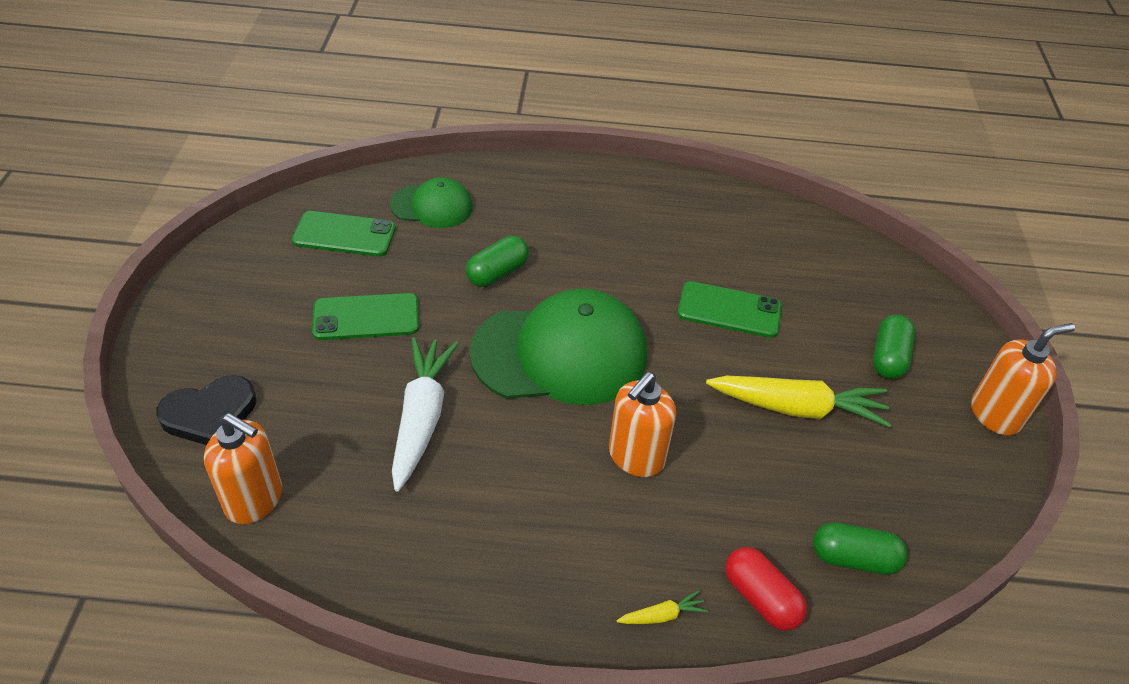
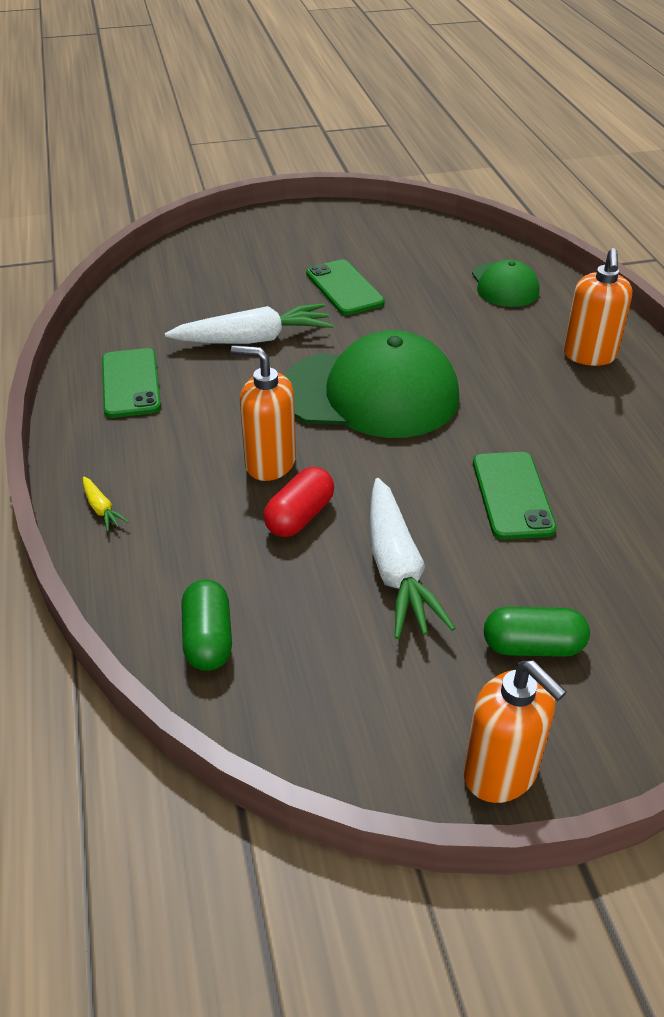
camera: 75 degrees right, 5 degrees down
(210, 414) = (209, 254): black heart -> none
(254, 500) = (143, 291): orange soap dispenser -> orange soap dispenser (589, 355)
(344, 234) = (430, 255): green phone -> green phone (130, 383)
(497, 273) = (447, 338): green capsule -> none
(560, 353) = (370, 394): green cap -> green cap turned 60 degrees counterclockwise
(761, 598) = (138, 571): red capsule -> red capsule (300, 516)
(798, 408) = (397, 570): yellow carrot -> white carrot

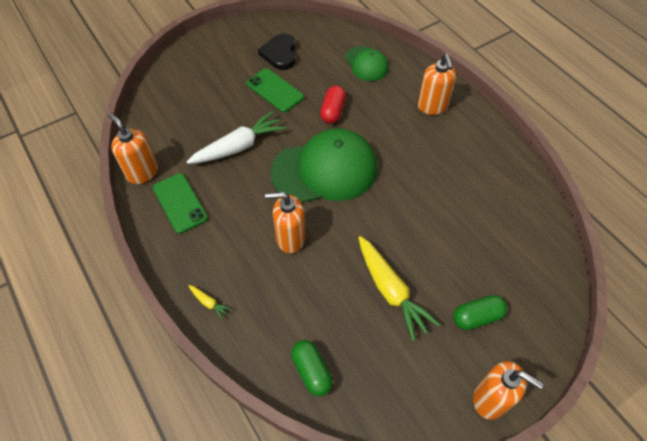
camera: 20 degrees left, 15 degrees up
(99, 338) = (142, 172): none -> orange soap dispenser
(300, 516) = (324, 271): red capsule -> red capsule (333, 111)
(375, 250) = (280, 54): none -> black heart
(397, 570) = (391, 291): white carrot -> yellow carrot
(512, 495) = (429, 220): green phone -> none

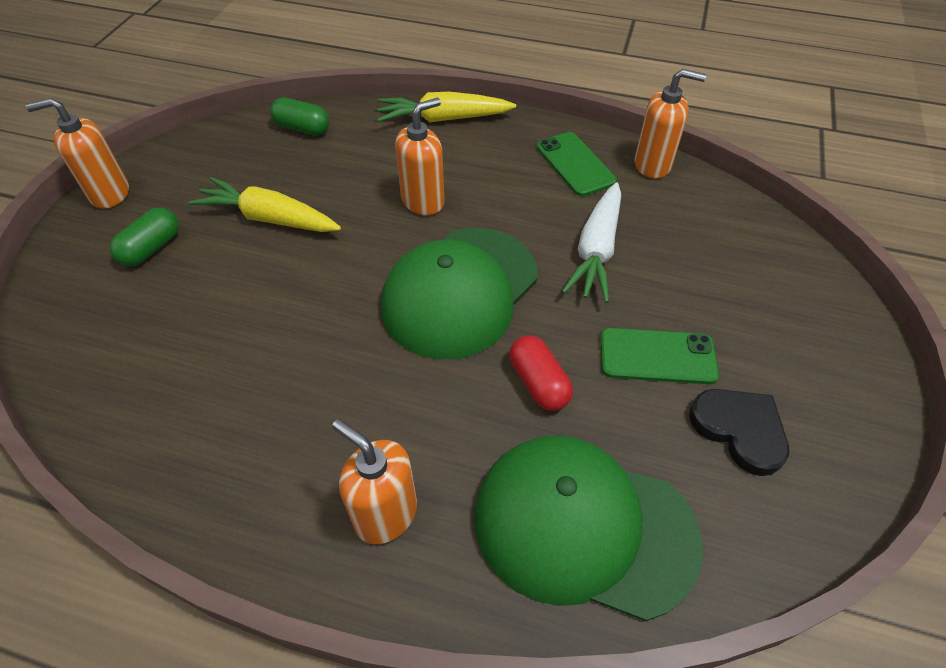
camera: 140 degrees right, 5 degrees down
(180, 203) = (575, 164): green phone -> green phone turned 45 degrees clockwise
(209, 303) = (443, 119): yellow carrot -> yellow carrot, size x2.34
(366, 64) = (583, 526): green cap -> green cap, size x1.88

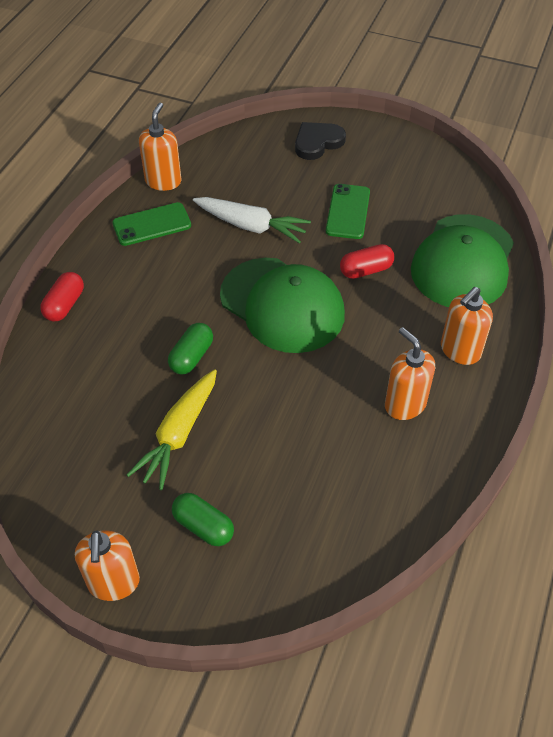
camera: 85 degrees left, 0 degrees up
(302, 128) = (47, 416): green capsule -> green capsule (191, 356)
(423, 201) = (177, 323): orange soap dispenser -> orange soap dispenser (405, 404)
(443, 119) = (65, 305): yellow carrot -> red capsule
(739, 430) = (401, 188): black heart -> black heart (317, 142)

